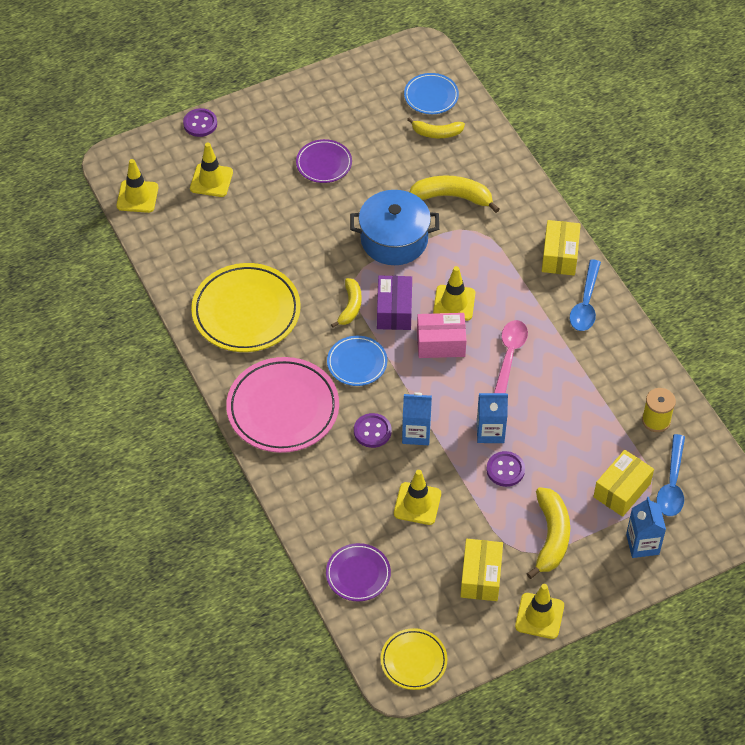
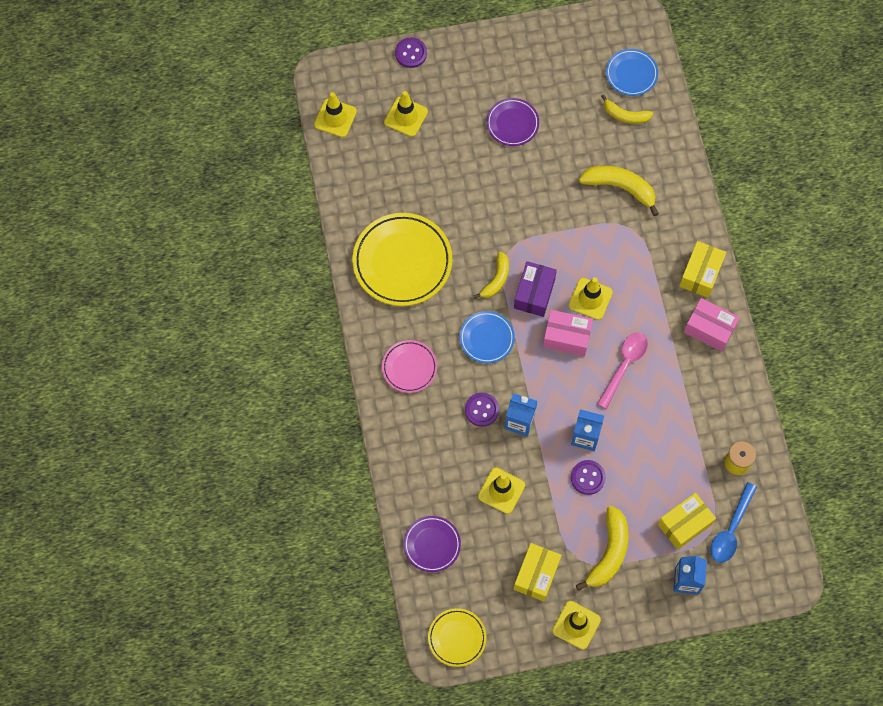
camera: 15 degrees right, 15 degrees up
(283, 409) = (409, 367): pink plate -> pink plate, size x0.55
(394, 240) = (554, 220): blue pot -> none
(585, 303) = (709, 329): blue spoon -> pink box

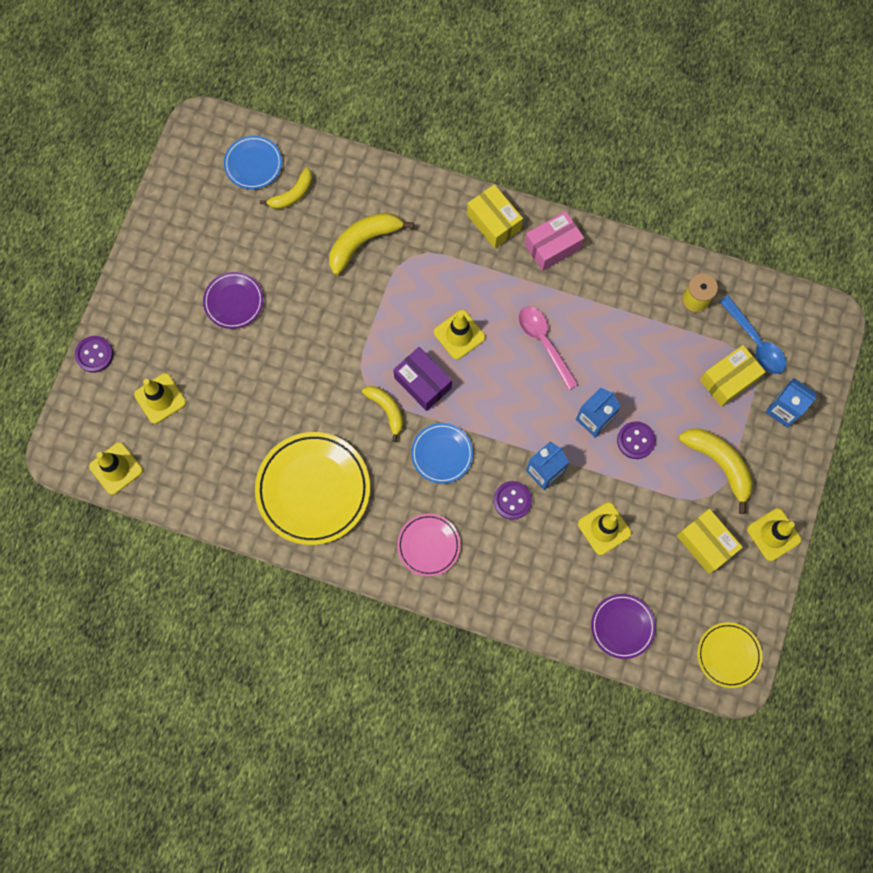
camera: 60 degrees left, 5 degrees up
(566, 337) = (485, 379): pink box -> none
(684, 524) = (728, 380): yellow box -> yellow box turned 60 degrees clockwise

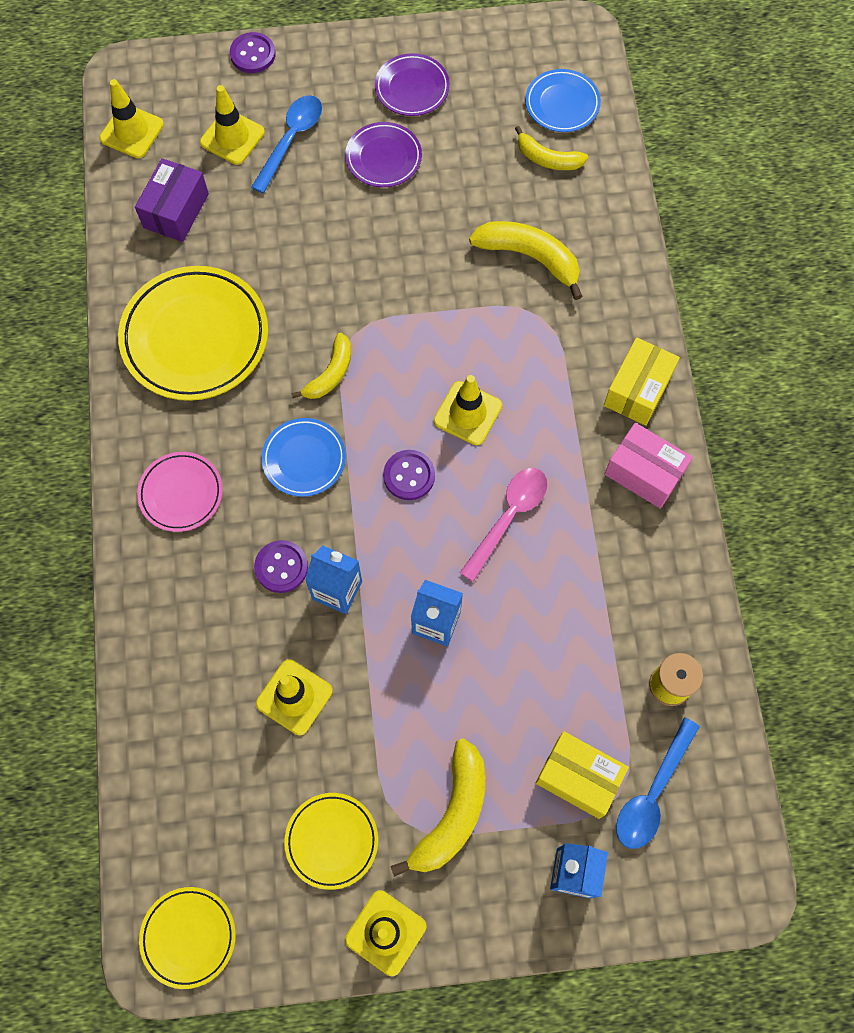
camera: 65 degrees right, 5 degrees down
(184, 358) = (291, 140): none -> blue spoon
(423, 383) = (384, 399): purple box -> purple box (176, 211)
(622, 626) = (172, 775): purple plate -> purple plate (412, 88)
(635, 440) = (432, 688): purple button -> purple button (409, 476)
(705, 543) = (331, 841): yellow box -> yellow plate

